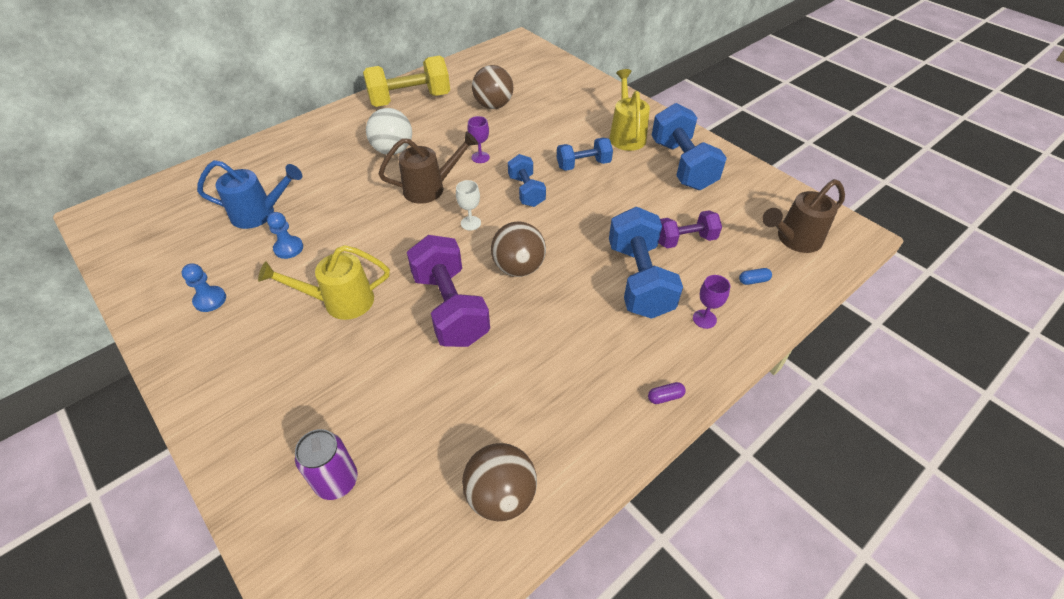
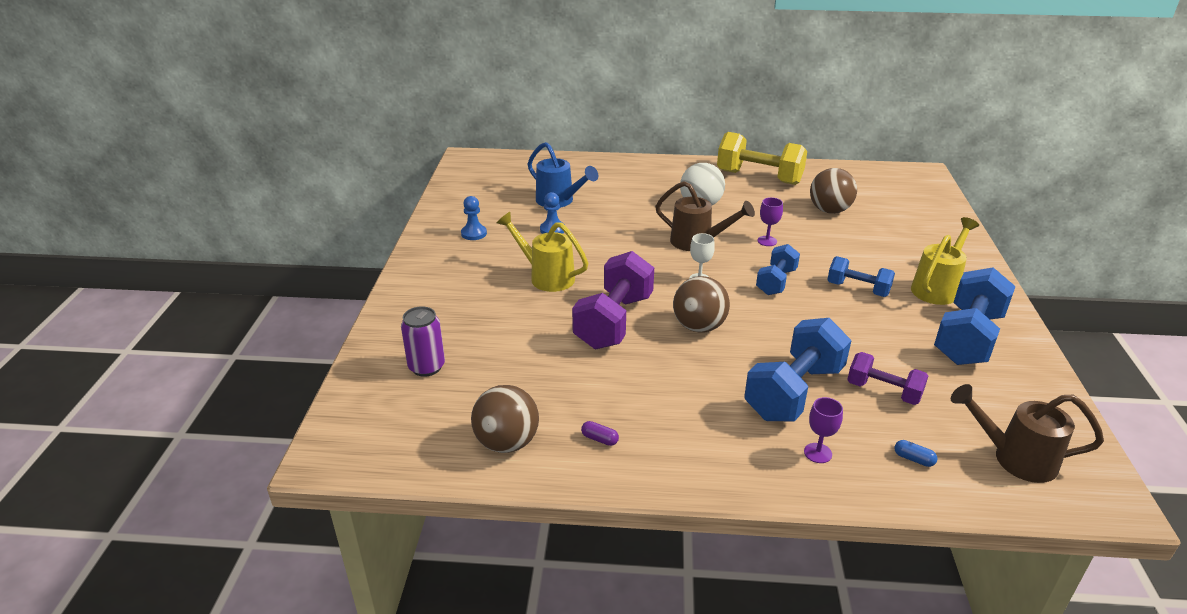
camera: 45 degrees right, 15 degrees down
(665, 397) = (704, 476): purple capsule -> purple capsule (599, 439)

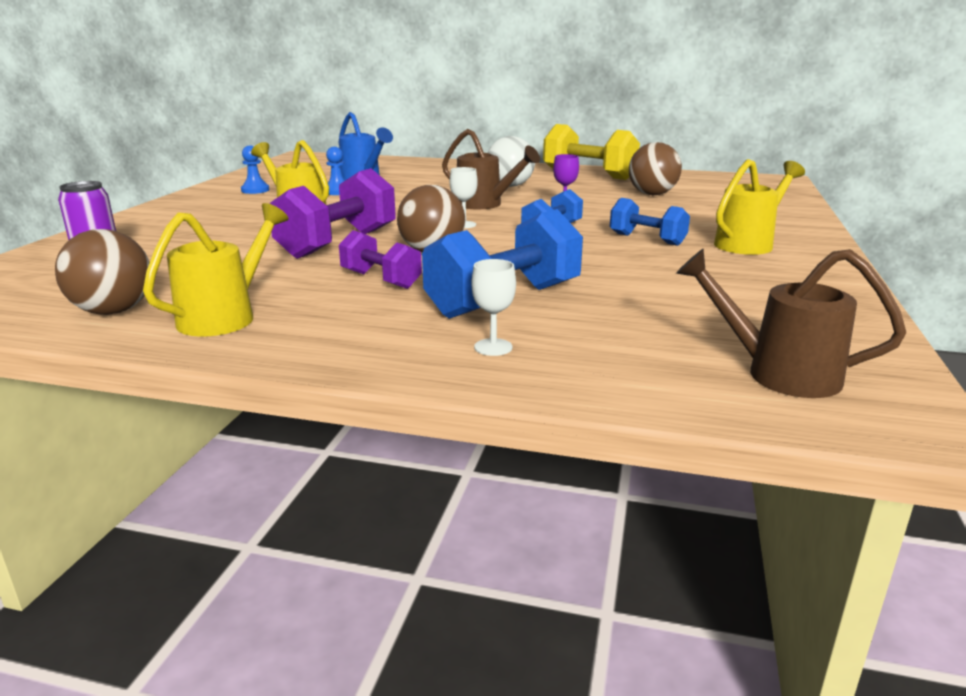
camera: 10 degrees right, 10 degrees down
(599, 439) = (225, 316): purple capsule -> yellow watering can
(818, 453) = (493, 347): purple goblet -> white goblet
(883, 391) = (623, 308): purple dumbbell -> purple dumbbell (380, 280)
(913, 459) = (625, 362): blue capsule -> none
(968, 338) = (767, 278): blue dumbbell -> none

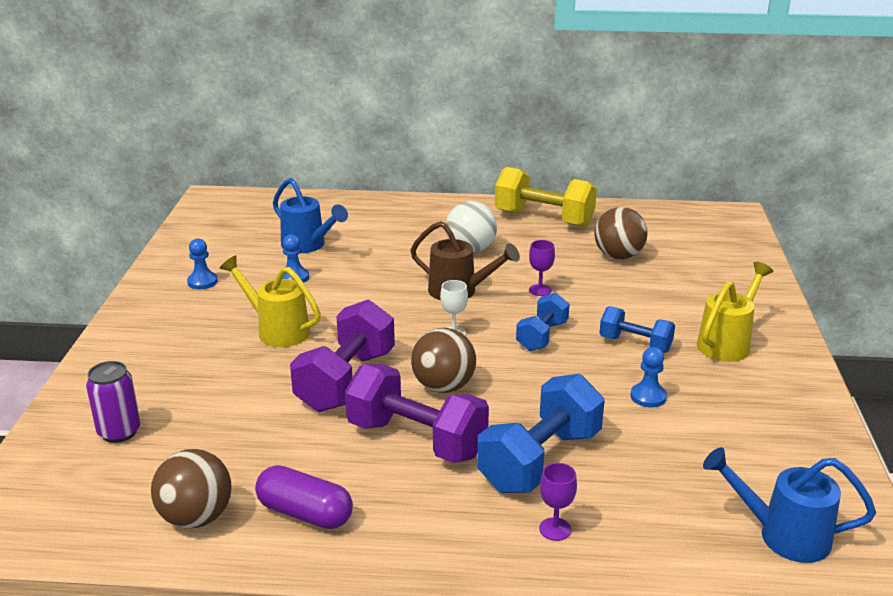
camera: 10 degrees left, 5 degrees up
(225, 316) = (305, 513): yellow watering can -> purple capsule
(380, 280) = (416, 439): purple dumbbell -> purple dumbbell, size x1.71
(493, 347) = (555, 529): white goblet -> purple goblet
(647, 269) = (648, 397): none -> blue pawn
(779, 373) = (783, 535): brown watering can -> blue watering can

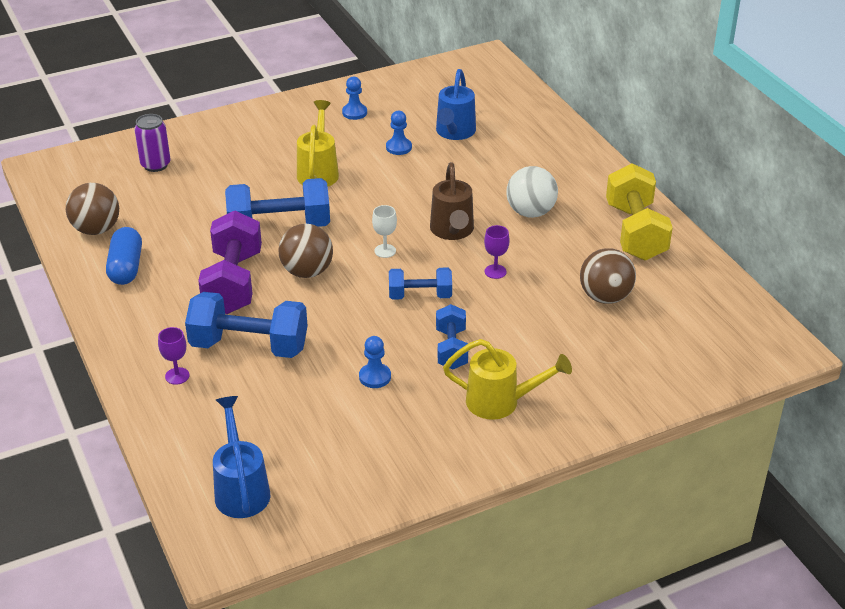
camera: 60 degrees right, 10 degrees up
(305, 513) = (126, 267): purple capsule -> blue capsule
(346, 381) = (279, 226): purple dumbbell -> blue dumbbell

